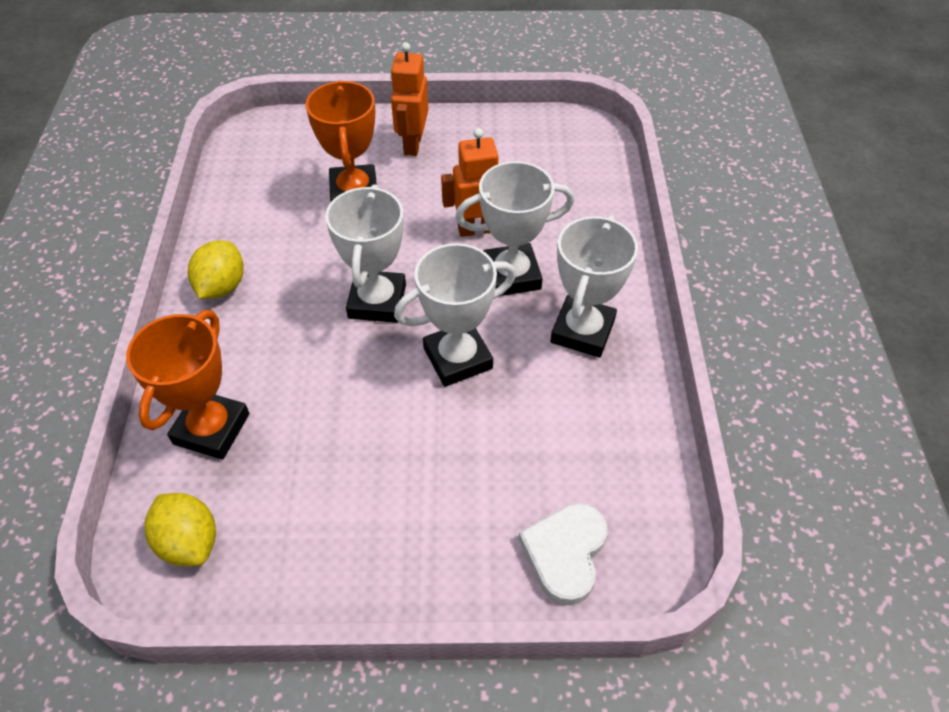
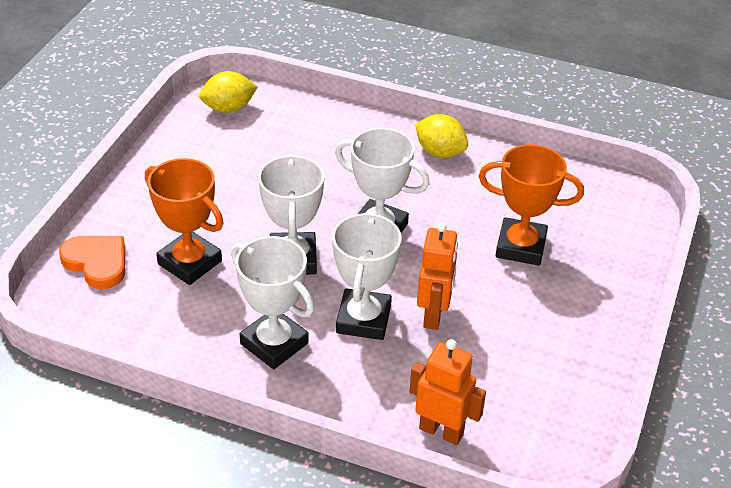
camera: 110 degrees right, 10 degrees down
(211, 429) = (307, 128): orange trophy -> orange trophy (190, 262)
(412, 144) = (579, 304): orange robot -> orange robot (441, 431)
(565, 553) = (97, 263): white heart -> orange heart

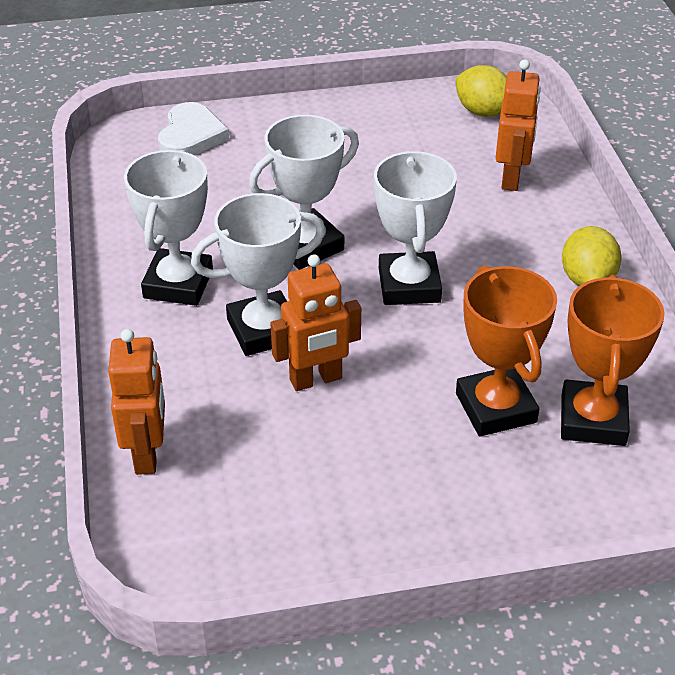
camera: 60 degrees right, 0 degrees up
(97, 263) = (191, 136): orange heart -> white heart
(190, 262) = (240, 185): orange trophy -> orange trophy (593, 419)
(313, 132) = (511, 178): none -> orange robot

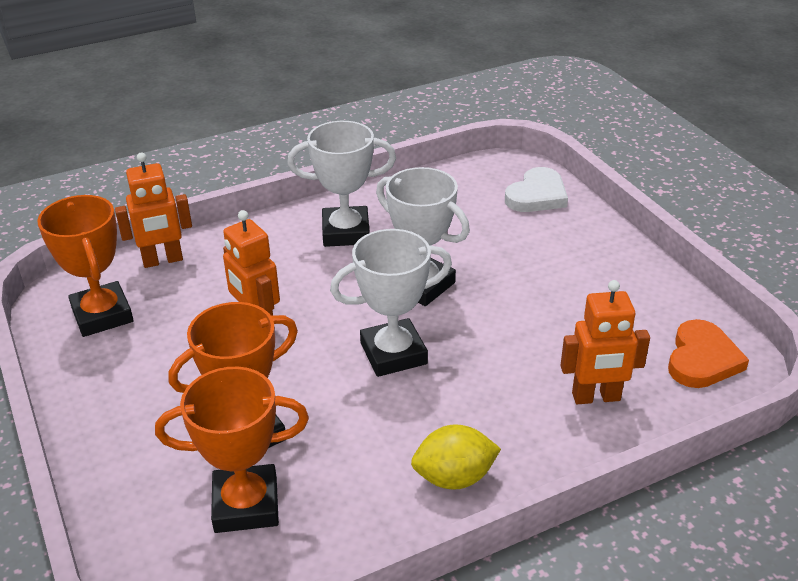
camera: 75 degrees right, 5 degrees down
(191, 136) = (537, 195): white heart -> white heart turned 45 degrees counterclockwise
(238, 522) = (102, 315): none -> orange trophy
(263, 330) = (307, 284): white trophy -> none
(483, 112) = (702, 359): yellow lemon -> orange heart

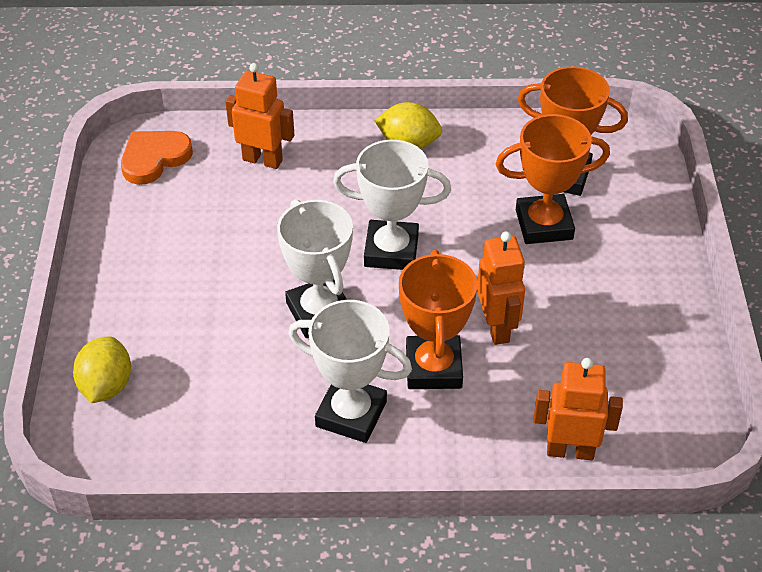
camera: 155 degrees left, 10 degrees up
(102, 315) = (648, 395): orange trophy -> orange trophy (433, 368)
(537, 195) = (106, 386): white heart -> yellow lemon

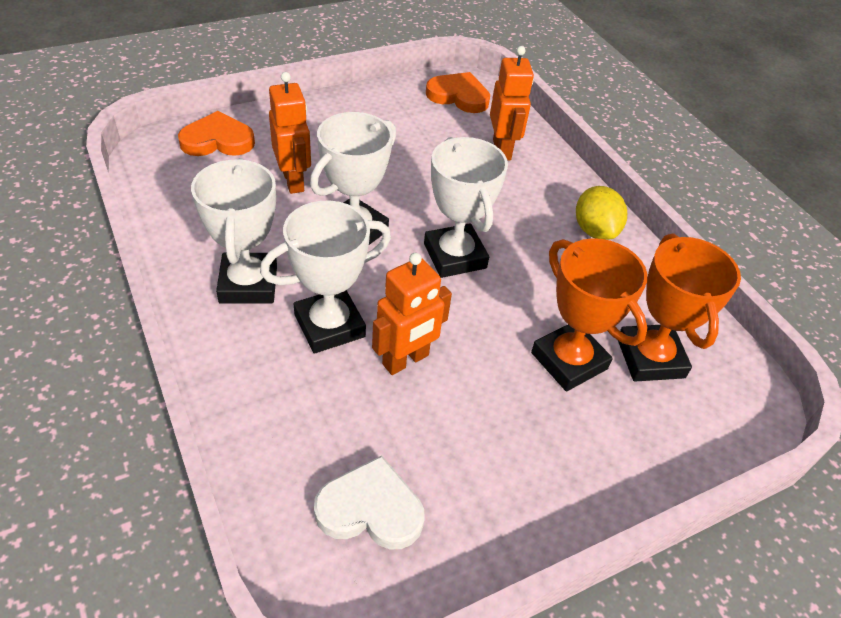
camera: 60 degrees right, 0 degrees up
(106, 386) = (218, 140): yellow lemon -> orange heart
(433, 368) = (329, 325): orange trophy -> white trophy
(570, 450) = (271, 469): orange robot -> orange robot (294, 181)
(631, 397) = (370, 509): none -> white heart

